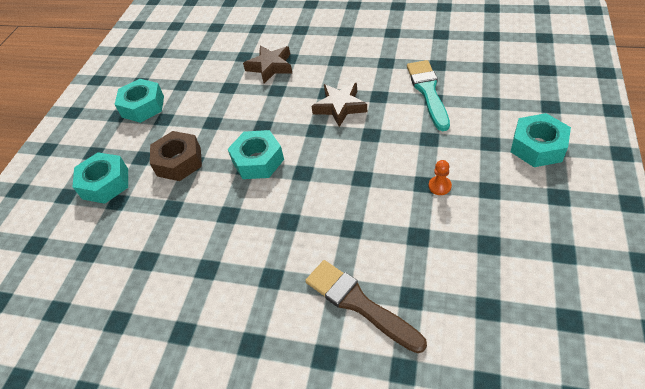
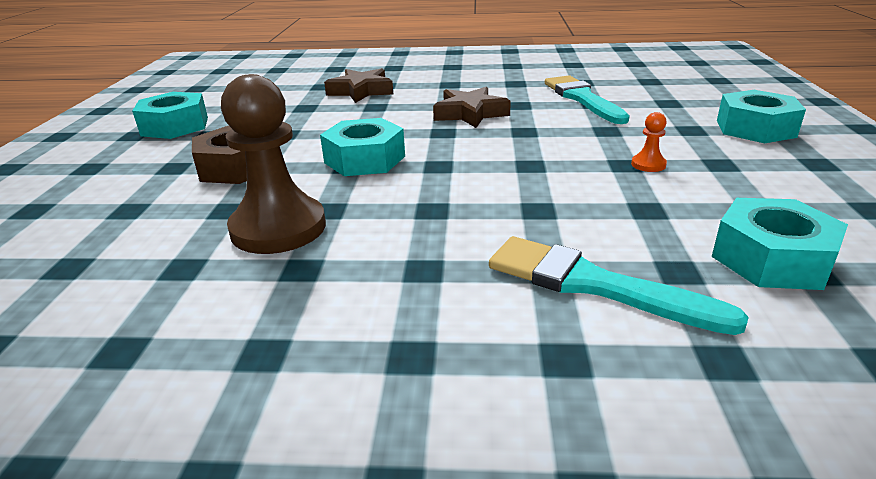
camera: 15 degrees left, 20 degrees down
(105, 183) = (108, 193): turquoise nut -> turquoise nut (772, 259)
(198, 230) = (278, 228): none -> brown pawn
(359, 303) = (594, 285): brown brush -> turquoise brush

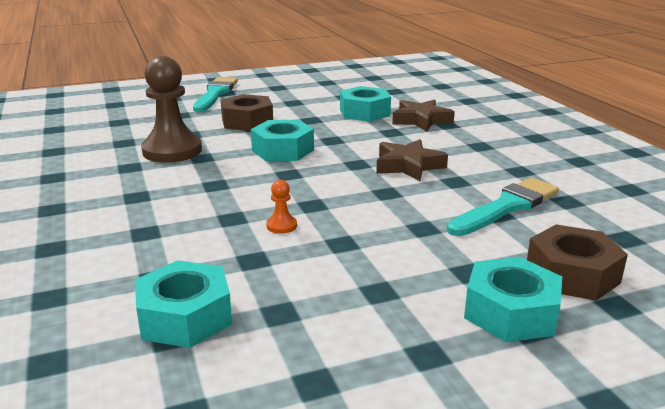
camera: 65 degrees right, 5 degrees down
(175, 126) = (299, 91): turquoise nut -> turquoise nut (364, 112)
(594, 285) = (129, 248): turquoise brush -> turquoise brush (215, 94)
(648, 165) = (348, 253): orange pawn -> orange pawn (281, 226)
(701, 103) = (572, 274): none -> brown nut

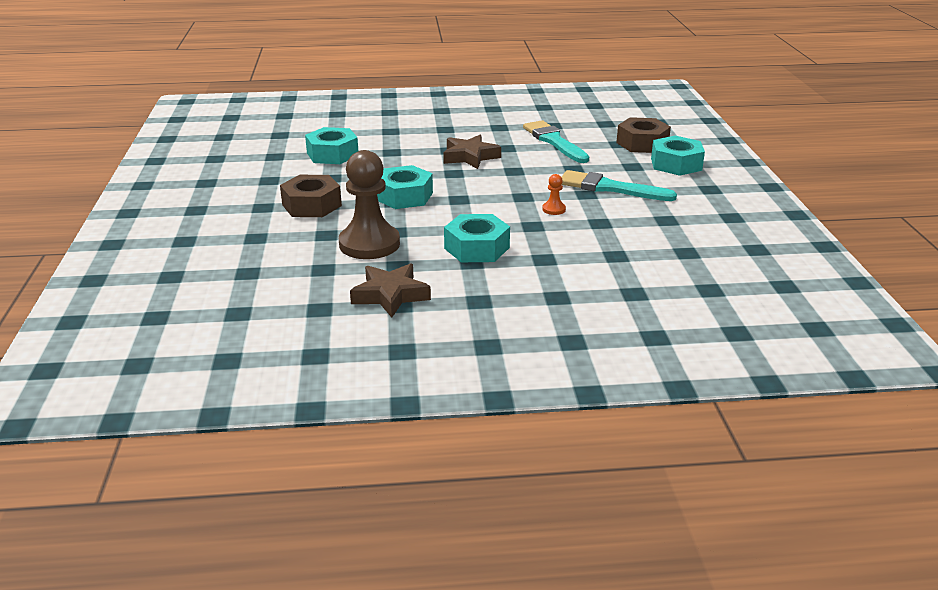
camera: 75 degrees left, 5 degrees up
(185, 317) = (667, 247): turquoise nut -> turquoise nut (477, 248)
(215, 94) = (195, 215): turquoise brush -> turquoise brush (610, 188)
(421, 120) = (373, 137): brown star -> brown star (390, 295)

